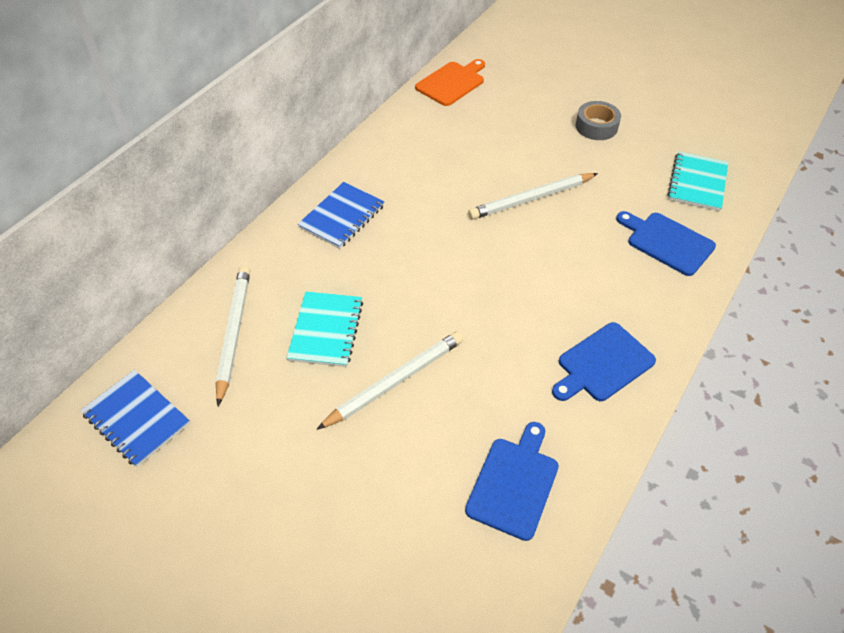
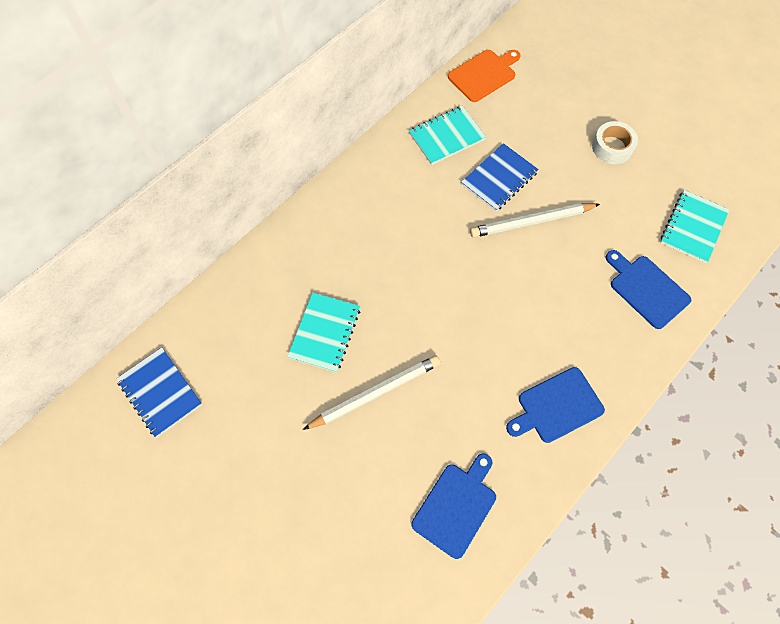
camera: 10 degrees right, 15 degrees up
(234, 332) = (247, 322): white pencil -> none
(342, 217) = (356, 216): blue notebook -> blue notebook (499, 178)
(425, 137) = (446, 137): none -> turquoise notebook
(596, 126) = (612, 147): grey tape -> white tape

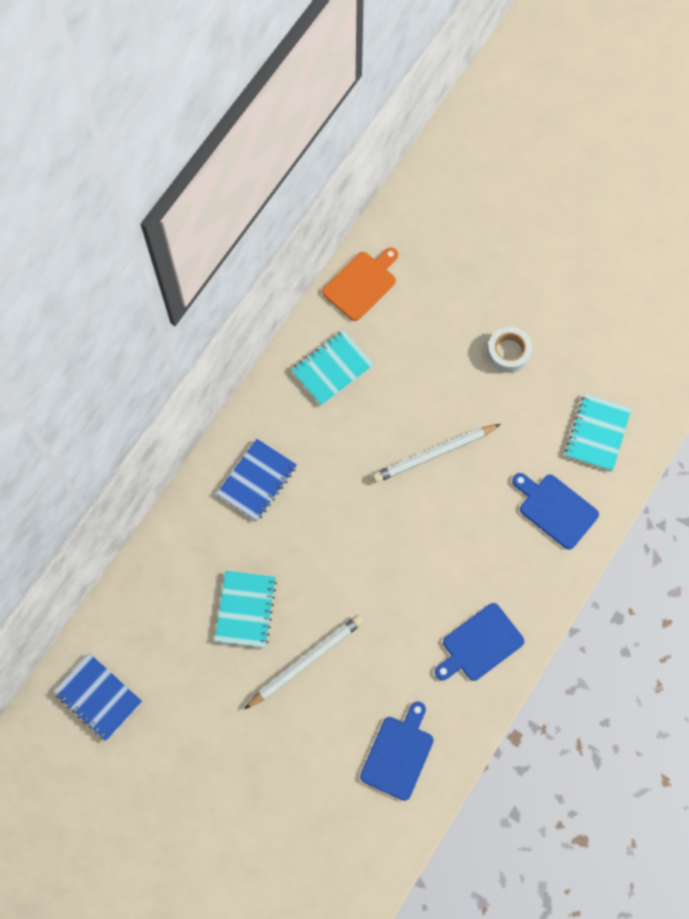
camera: 10 degrees left, 5 degrees up
(499, 178) = (394, 410): blue notebook -> blue notebook (257, 480)

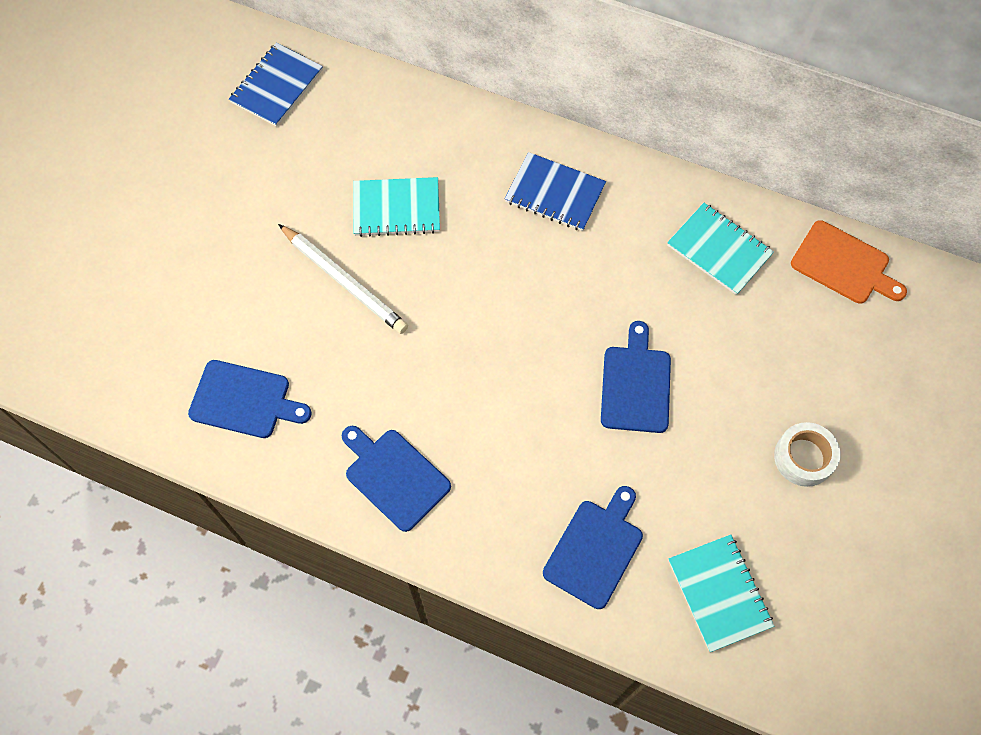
camera: 80 degrees right, 5 degrees down
(434, 454) = (635, 384): white pencil -> blue cutting board
(597, 433) = (719, 593): turquoise notebook -> turquoise notebook turned 60 degrees clockwise

